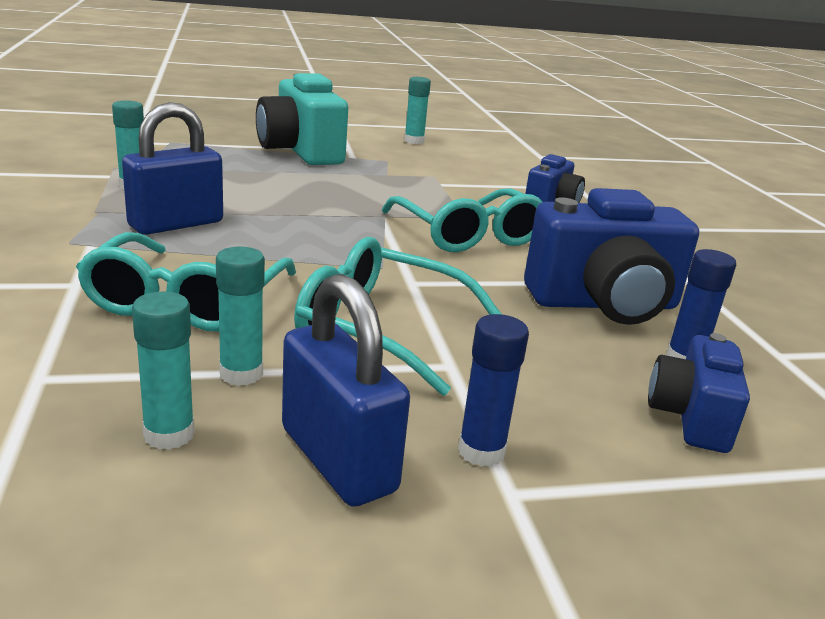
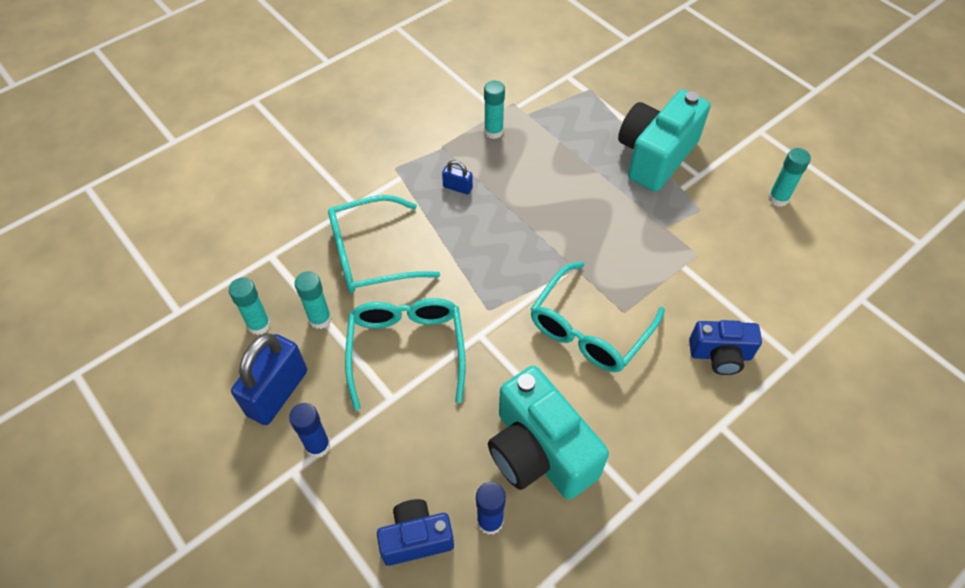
camera: 65 degrees right, 30 degrees up
(176, 224) = (457, 187): blue padlock -> blue padlock, size x0.47
(604, 304) = (539, 451): blue camera -> turquoise camera

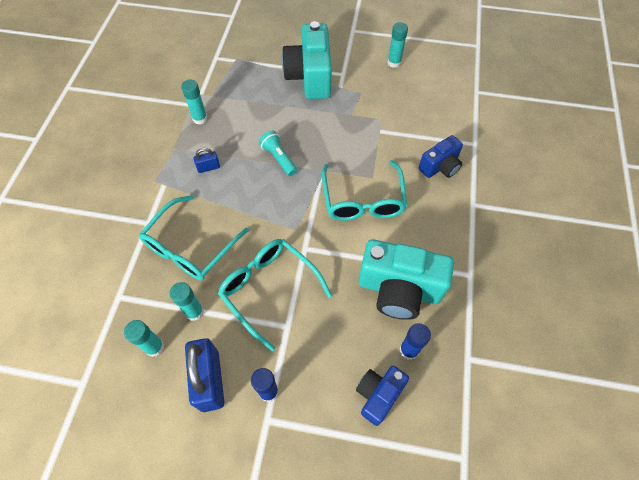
camera: 40 degrees left, 5 degrees up
(538, 224) = (279, 158): none -> turquoise flashlight

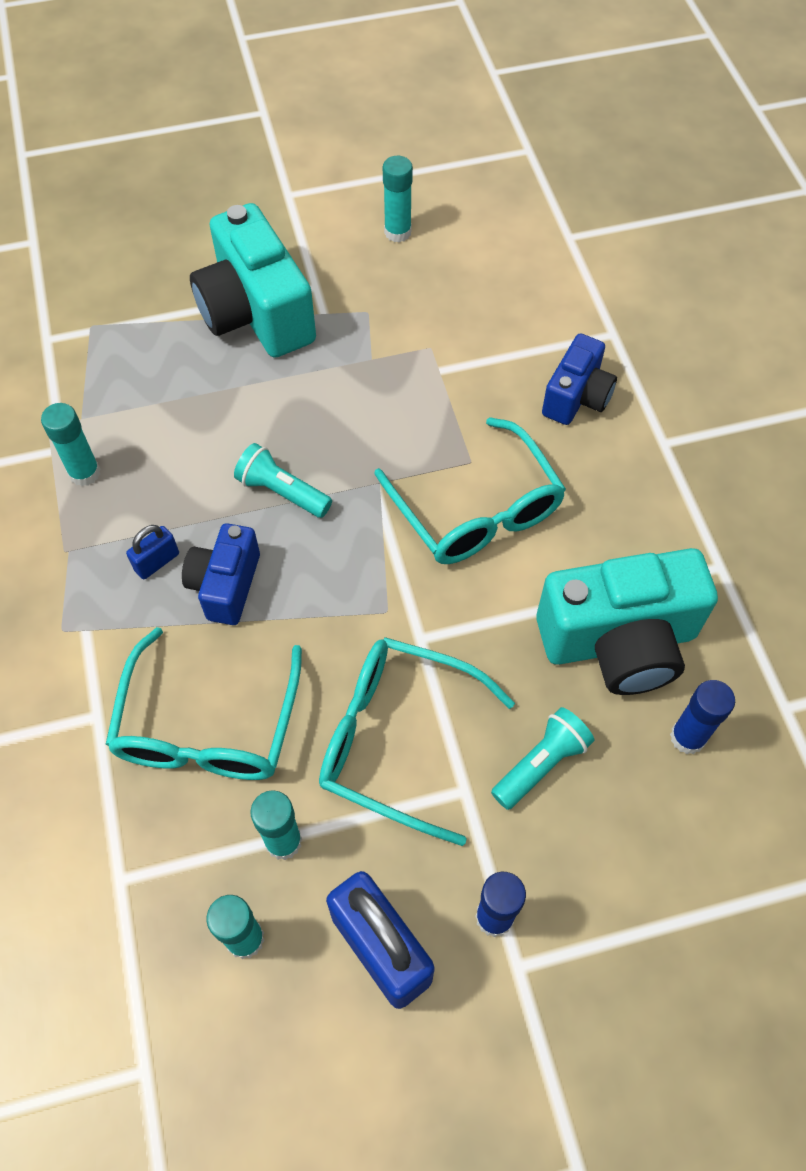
camera: 25 degrees left, 0 degrees up
(329, 330) = (541, 764): none -> turquoise flashlight
(378, 395) = (678, 835): blue camera -> blue camera (226, 585)

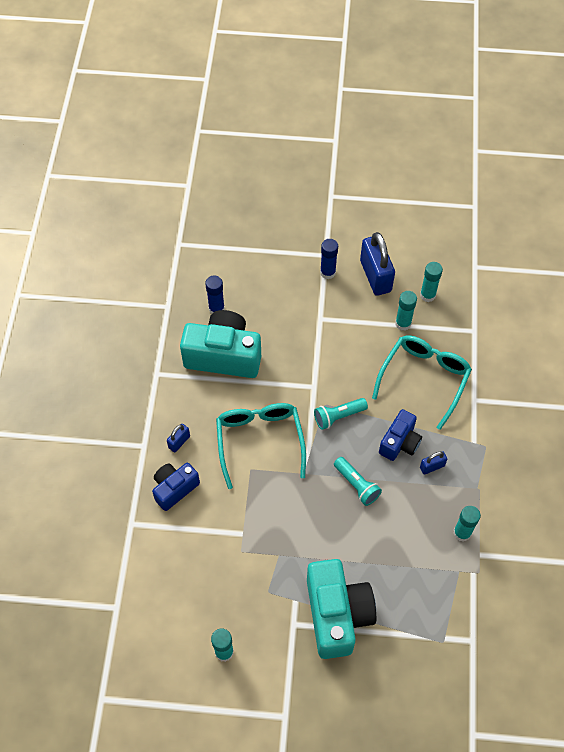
camera: 160 degrees left, 0 degrees up
(397, 739) = (341, 347): turquoise glasses -> none
(541, 764) = (284, 318): turquoise flashlight -> turquoise flashlight (338, 416)
(610, 466) = (179, 442): none -> blue padlock

